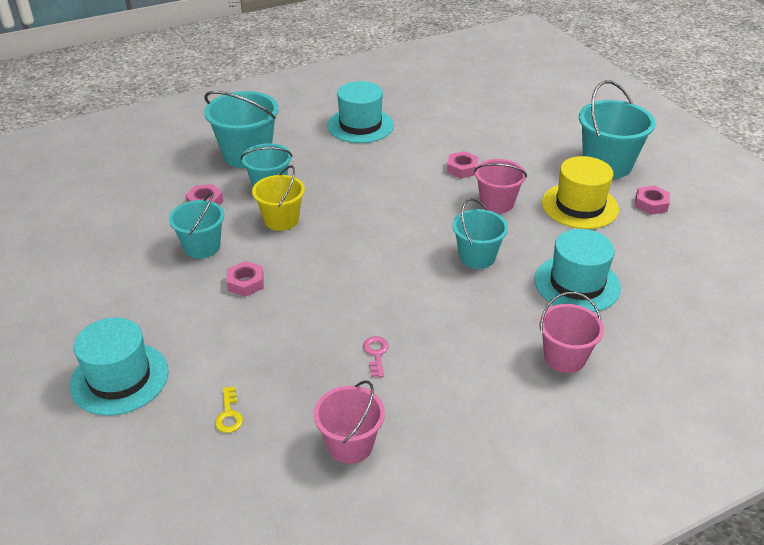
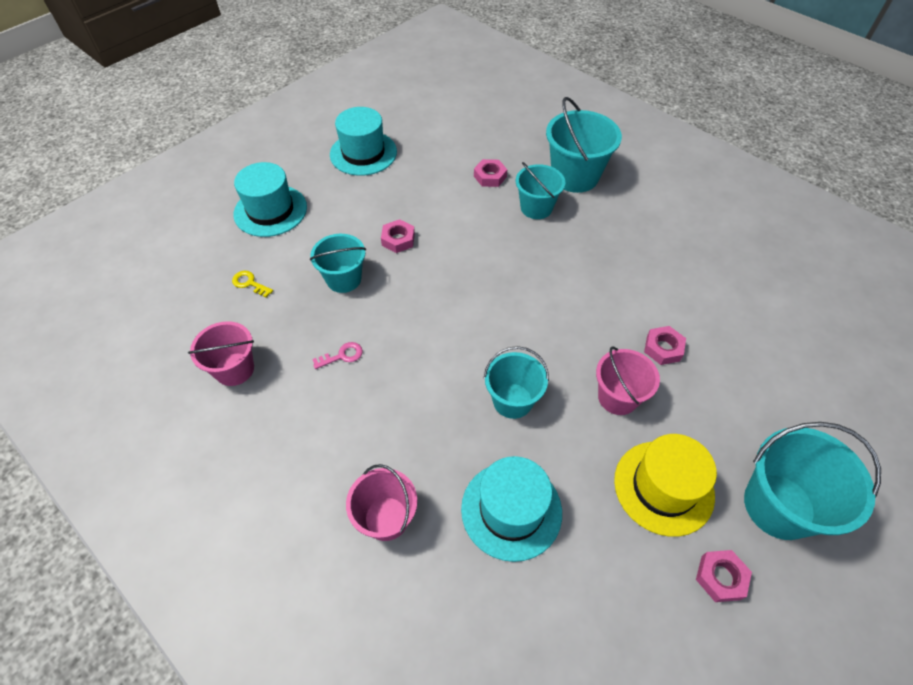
camera: 70 degrees right, 15 degrees up
(202, 247) = (431, 197): turquoise bucket -> turquoise bucket (344, 279)
(229, 414) = (249, 283): yellow key -> yellow key turned 60 degrees clockwise
(281, 220) = (492, 232): yellow bucket -> none
(360, 125) = (683, 238): turquoise hat -> turquoise hat (363, 153)

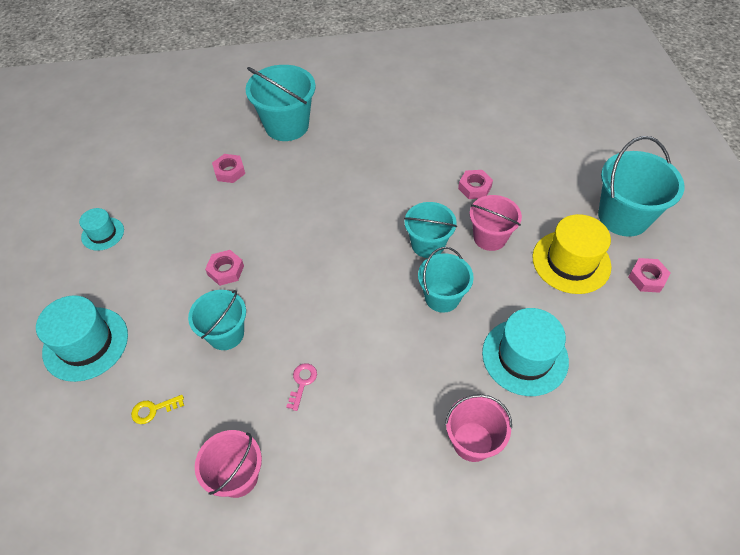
camera: 50 degrees left, 0 degrees up
(363, 153) = (103, 234): turquoise hat -> turquoise hat, size x0.57
(536, 208) = (291, 167): turquoise bucket -> turquoise bucket (428, 244)

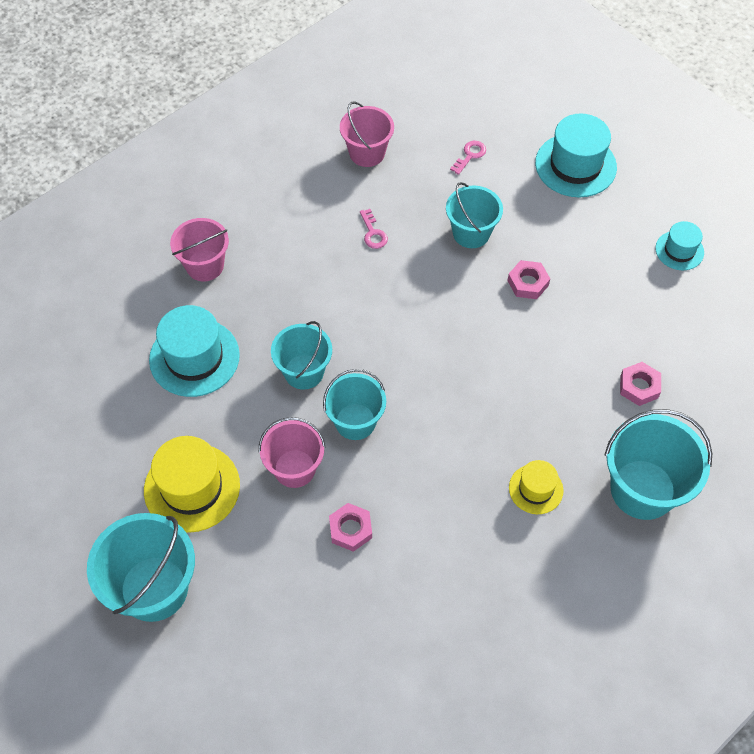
camera: 145 degrees right, 5 degrees up
(153, 410) = (470, 155): yellow key -> pink key
(345, 154) = (536, 489): none -> yellow hat
(647, 278) = (102, 513): pink nut -> none

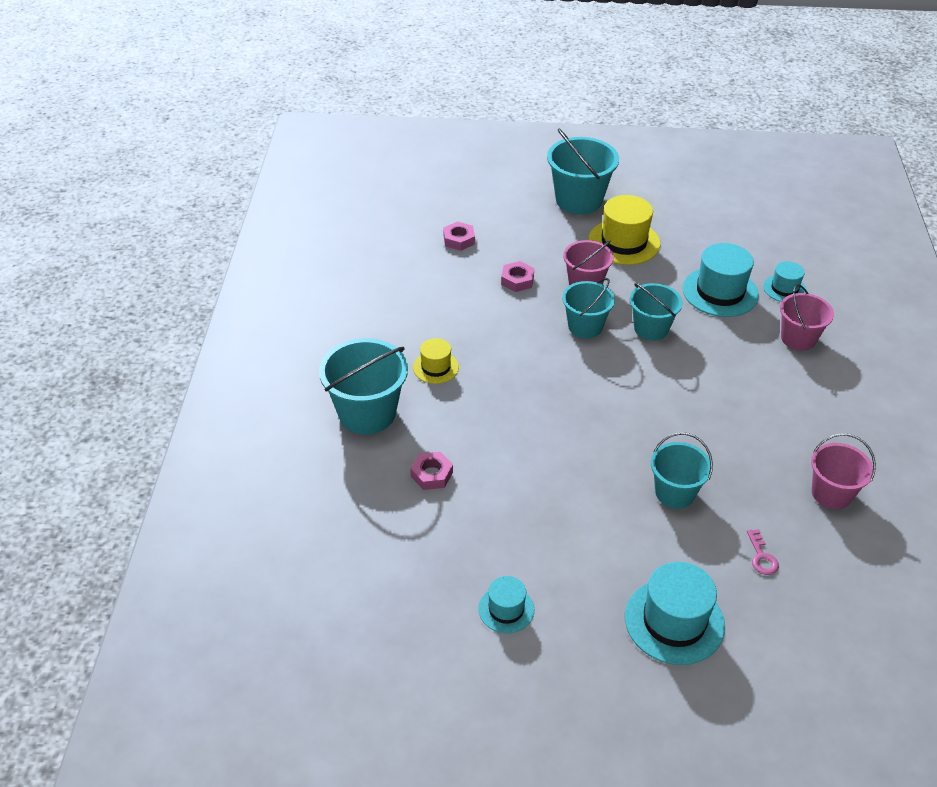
camera: 135 degrees right, 15 degrees down
(139, 315) = (784, 289): none -> turquoise hat
(373, 233) = (737, 438): pink key -> none
(528, 283) = (589, 487): pink nut -> pink nut (459, 240)

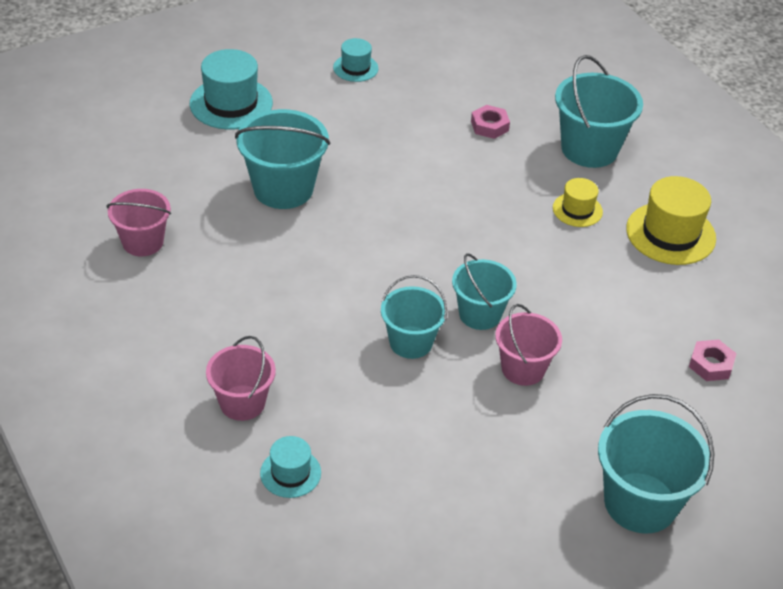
camera: 145 degrees right, 0 degrees up
(517, 280) = (597, 339): pink nut -> none
(624, 242) = (529, 455): yellow hat -> yellow hat (670, 233)
(675, 492) = (283, 189): turquoise bucket -> turquoise bucket, size x1.54
(720, 292) = (365, 430): turquoise hat -> none
(761, 557) = (184, 168): pink key -> none

